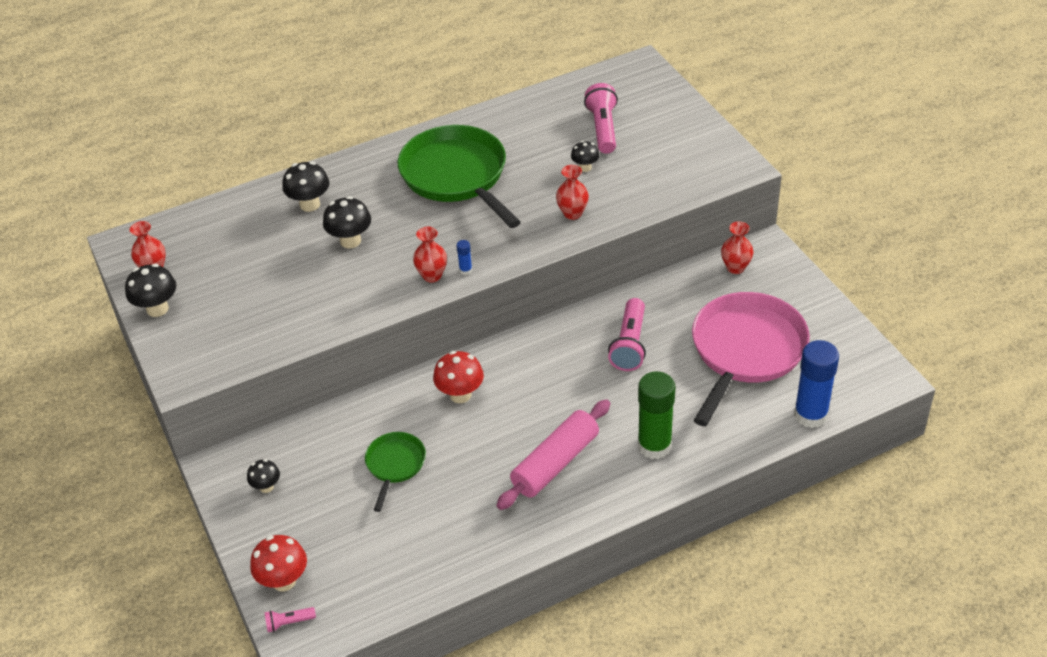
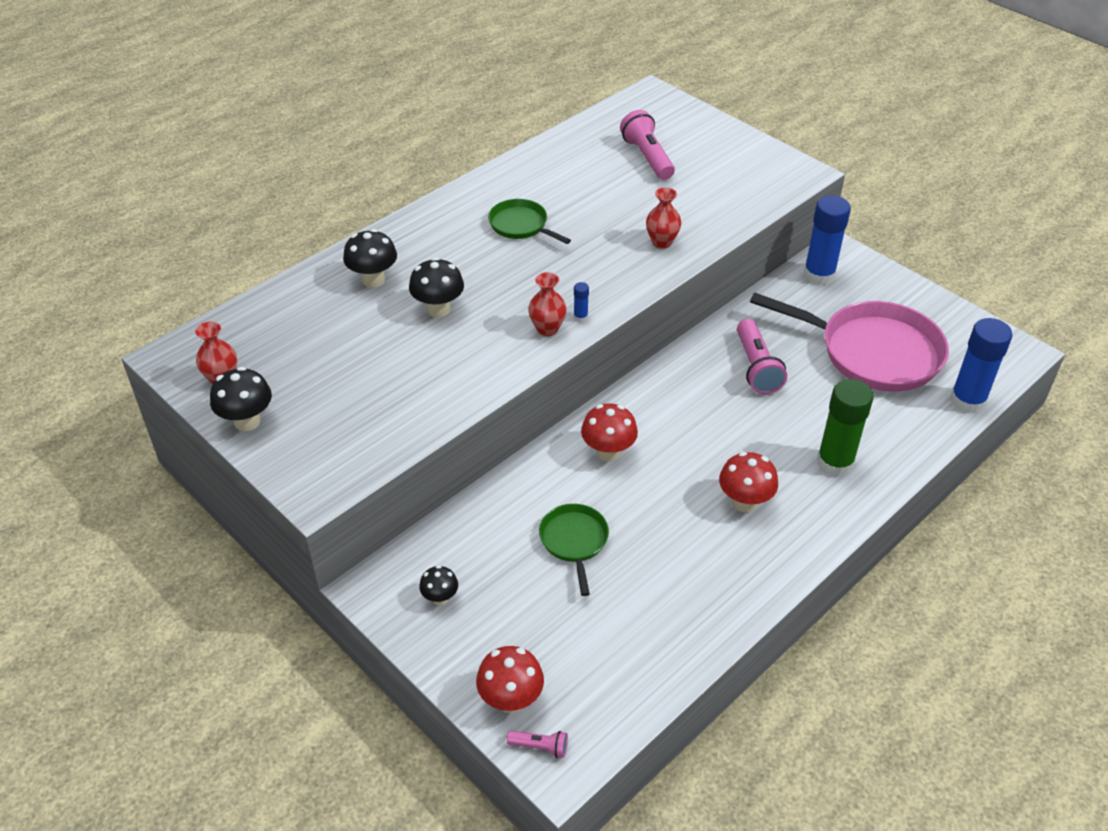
camera: 20 degrees left, 0 degrees up
(289, 623) = (540, 747): pink flashlight -> pink flashlight turned 135 degrees counterclockwise
(457, 176) = (521, 225): green pan -> green pan, size x0.50
(555, 463) = (744, 502): pink rolling pin -> red mushroom
(585, 167) = (650, 196): black mushroom -> none
(735, 268) = (819, 275): red vase -> blue glue stick
(746, 351) = (872, 352): pink pan -> pink pan turned 105 degrees clockwise

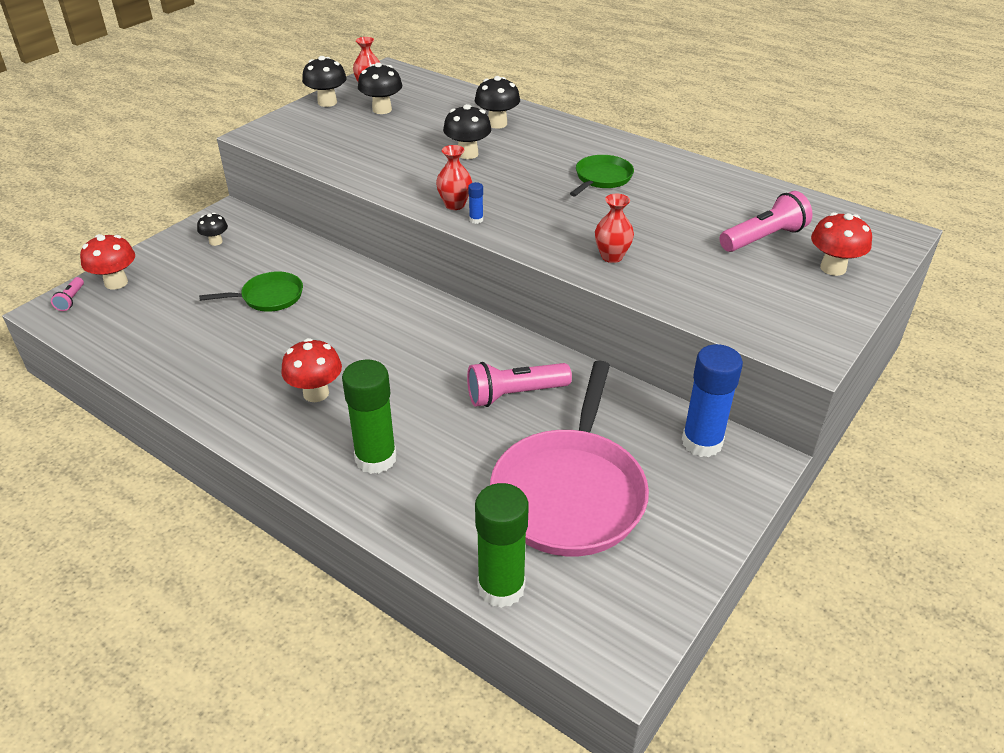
camera: 80 degrees right, 5 degrees down
(293, 370) = (382, 109): none -> black mushroom
(608, 452) = (375, 306): red mushroom -> red mushroom (833, 268)
(967, 401) = (501, 587): blue glue stick -> green glue stick

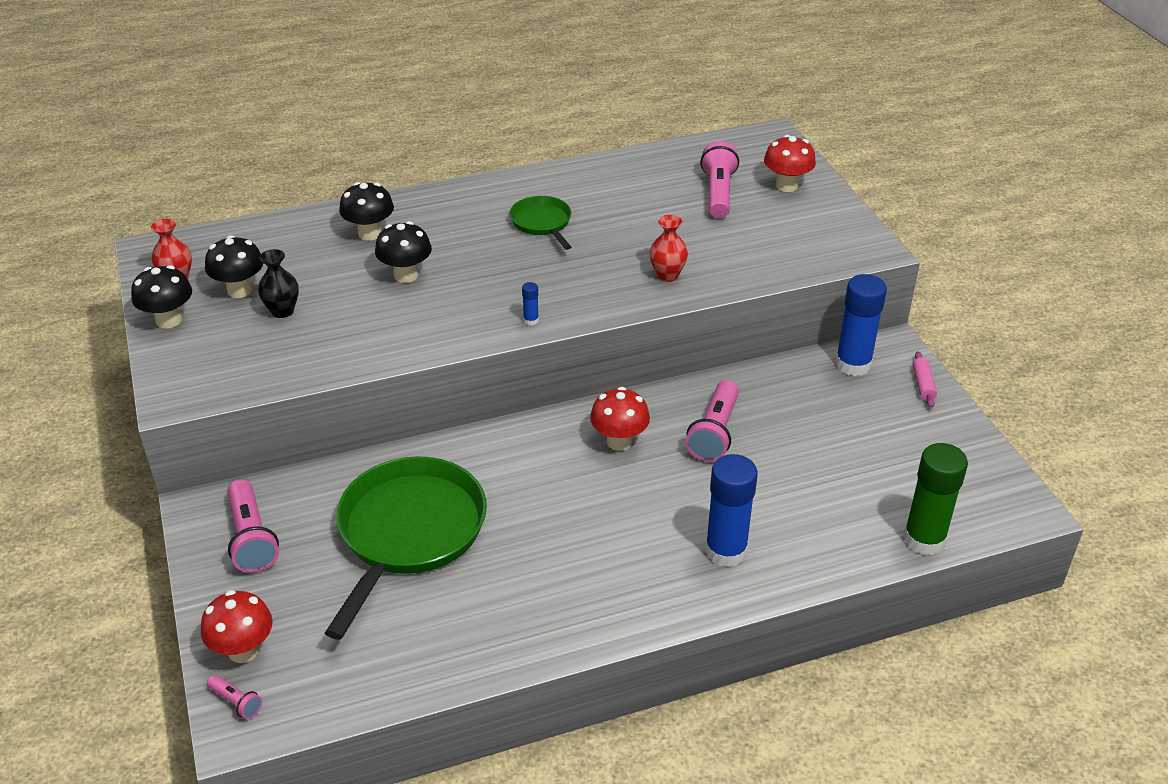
camera: 55 degrees left, 0 degrees up
(215, 242) = (252, 538): black mushroom -> pink flashlight
(269, 297) = (409, 533): green pan -> green pan, size x2.01
(316, 393) = (601, 556): red mushroom -> red mushroom (619, 441)
(375, 458) = (726, 551): green glue stick -> blue glue stick
(377, 130) = (282, 311): none -> black vase
(455, 205) = (490, 322): red vase -> none
(570, 492) = (853, 457): pink pan -> none
(729, 503) = (923, 384): none -> pink rolling pin

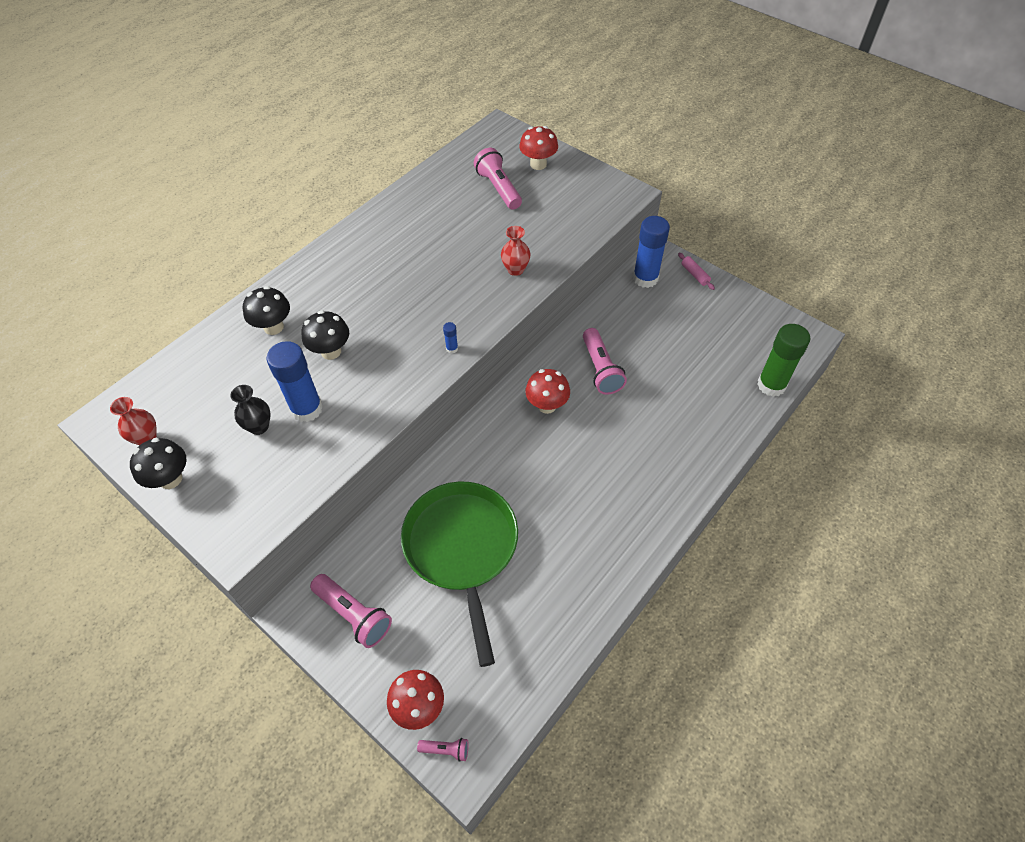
camera: 30 degrees left, 15 degrees up
(239, 290) = (208, 424): black mushroom -> none
(542, 223) = (396, 263): green pan -> none
(726, 551) = (669, 453): blue glue stick -> blue glue stick (307, 409)

